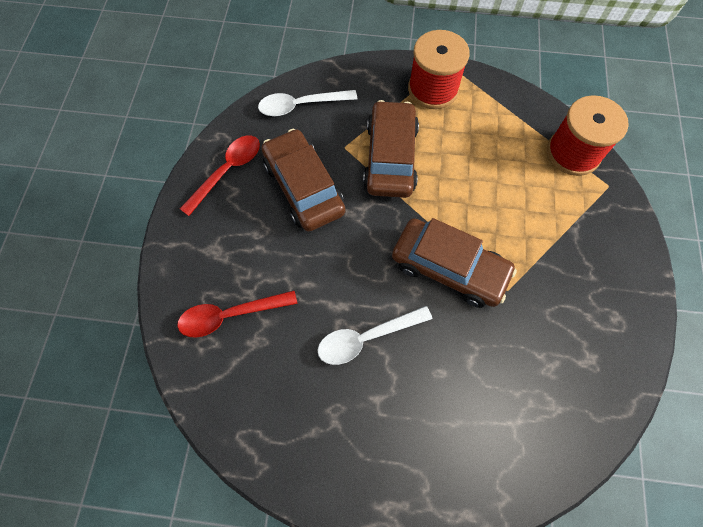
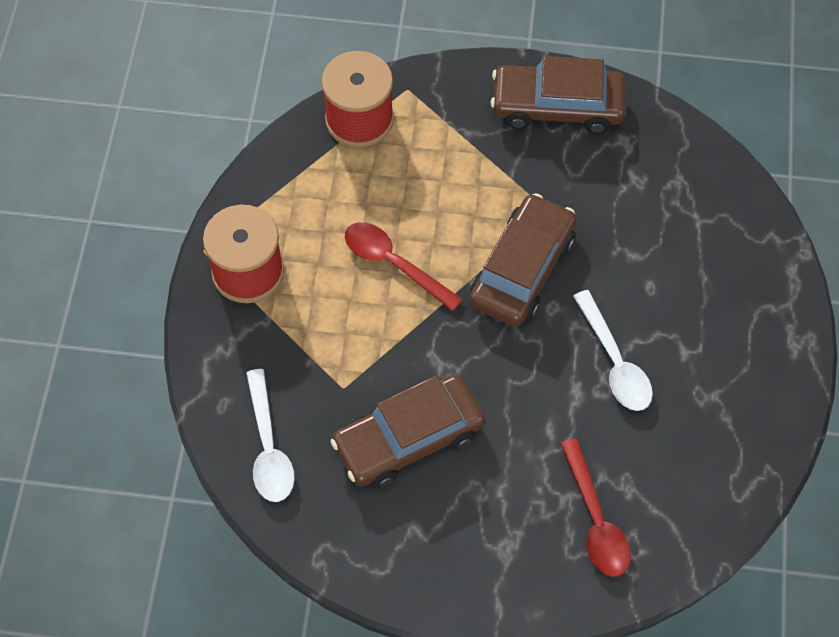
camera: 90 degrees left, 5 degrees down
(227, 171) = (381, 542): red spoon -> red spoon (394, 264)
(390, 157) = (362, 329): brown car -> brown car (557, 106)

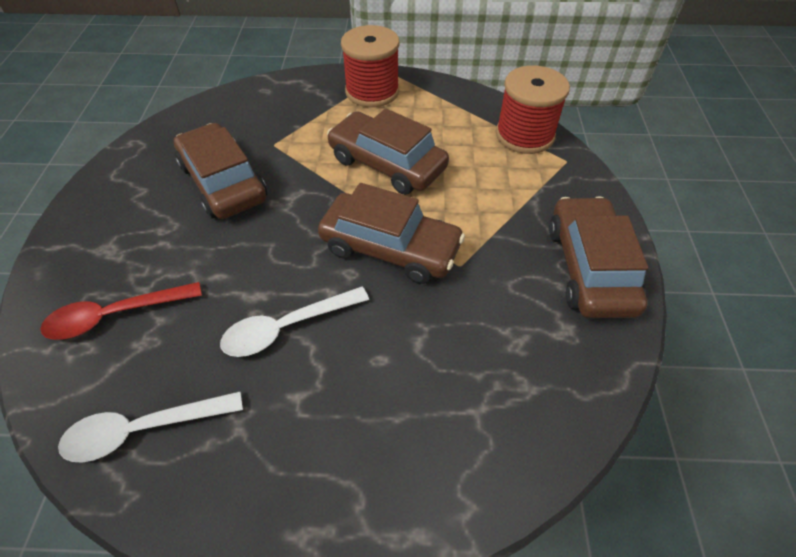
camera: 85 degrees right, 10 degrees down
(269, 447) = (228, 112): white spoon -> white spoon (143, 429)
(394, 264) = (387, 164): red spoon -> brown car

